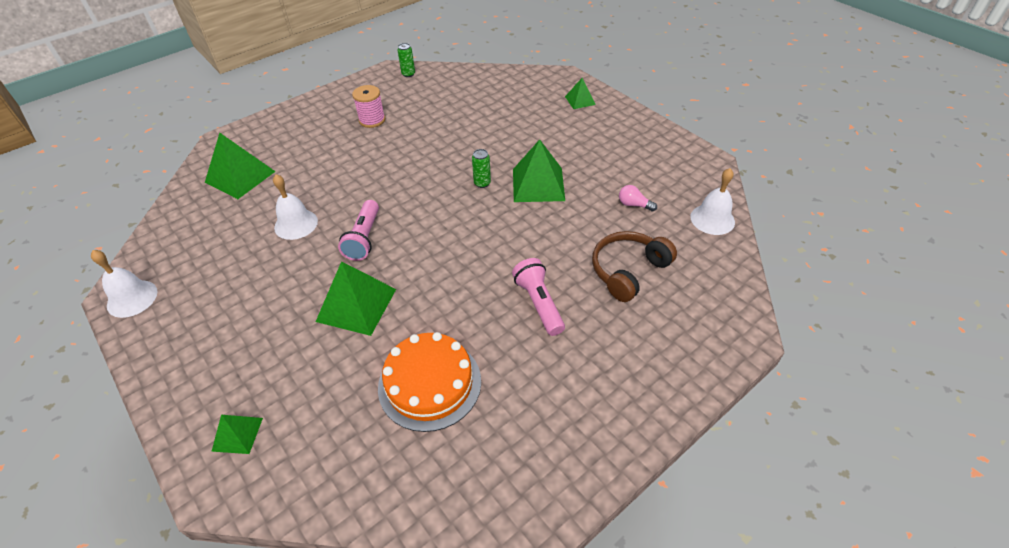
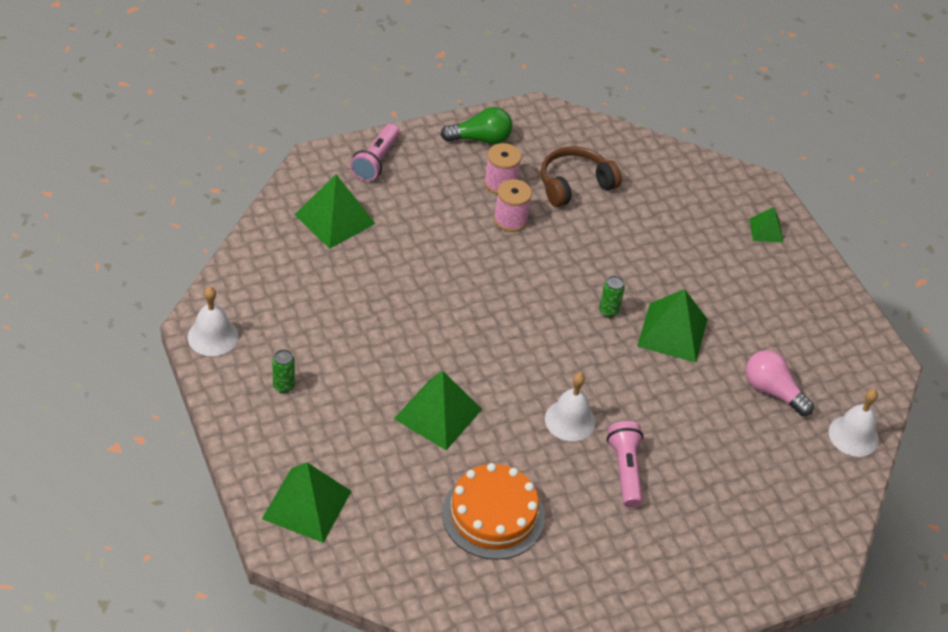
camera: 10 degrees right, 0 degrees up
(237, 434) = (306, 505): green pyramid -> green pyramid, size x1.83
(296, 224) = (389, 300): white bell -> white bell (570, 420)
(350, 97) = (480, 139): none -> green light bulb
(364, 238) = (460, 340): pink flashlight -> pink flashlight (375, 161)
(385, 141) = (510, 220): none -> pink spool
(408, 74) = (561, 124): green can -> green can (283, 386)
(628, 271) = (732, 464): brown headphones -> brown headphones (574, 184)
(634, 205) = (772, 391): pink light bulb -> pink light bulb, size x1.71

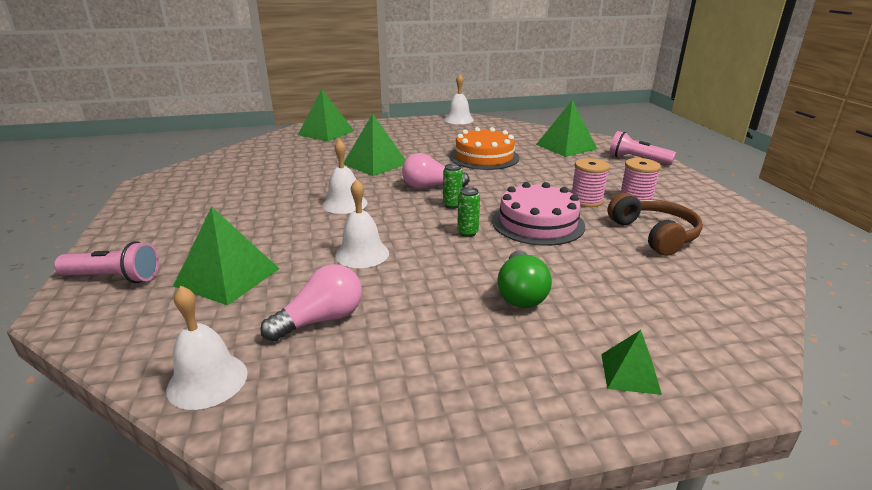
camera: 105 degrees right, 20 degrees down
(283, 386) = (416, 131): green can -> green can (452, 205)
(480, 139) = (695, 197): green light bulb -> green light bulb (521, 293)
(493, 515) = (278, 173): orange cake -> orange cake (484, 157)
(504, 348) = (431, 187): none -> pink light bulb
(573, 260) = (538, 223): none -> pink cake
(625, 470) = (278, 220): pink flashlight -> pink flashlight (114, 278)
(671, 384) = (362, 254): none -> white bell
(672, 332) = (433, 264): green pyramid -> green pyramid (227, 277)

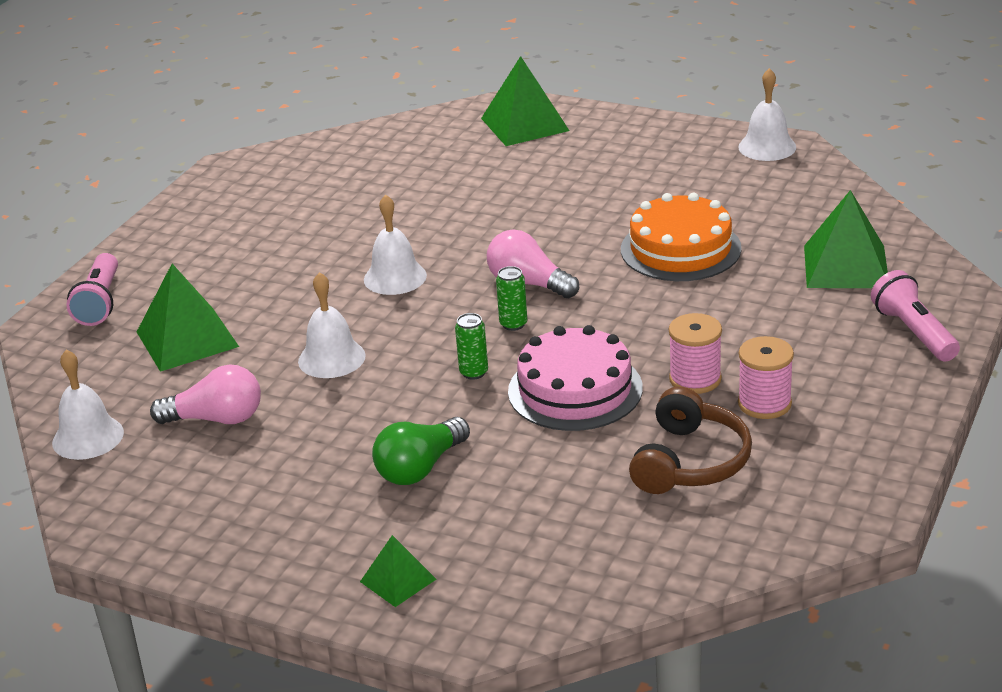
camera: 40 degrees right, 5 degrees up
(114, 278) = (100, 303): pink flashlight -> pink flashlight turned 45 degrees clockwise
(375, 164) = (513, 215): green pyramid -> none

